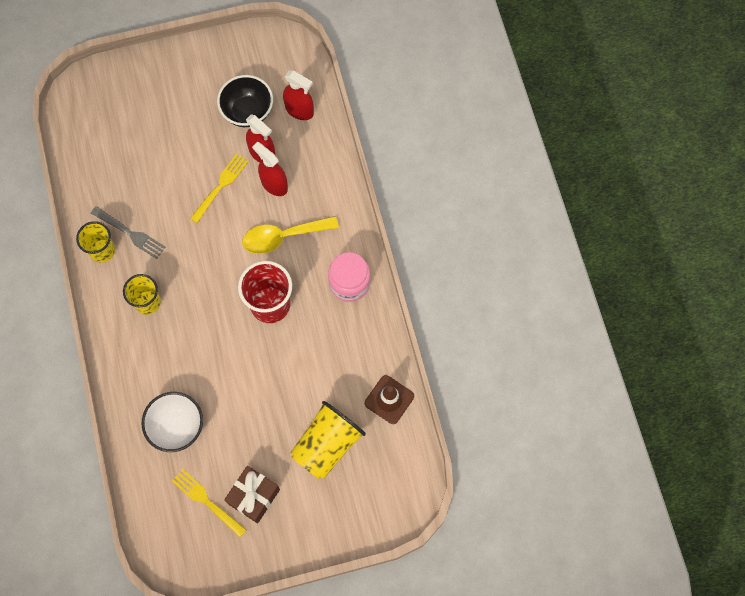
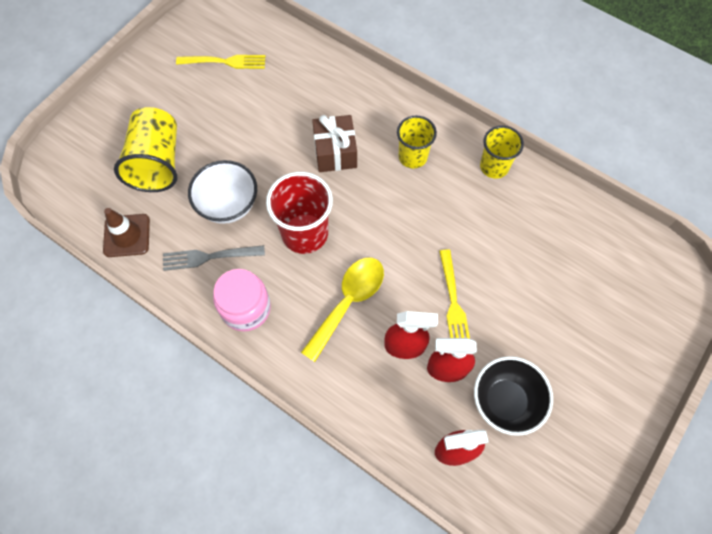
camera: 140 degrees right, 5 degrees down
(129, 233) = (487, 197): grey fork -> grey fork (210, 257)
(177, 427) = (296, 90): white bowl -> white bowl (228, 205)
(253, 496) = (189, 88): brown gift -> brown gift (335, 152)

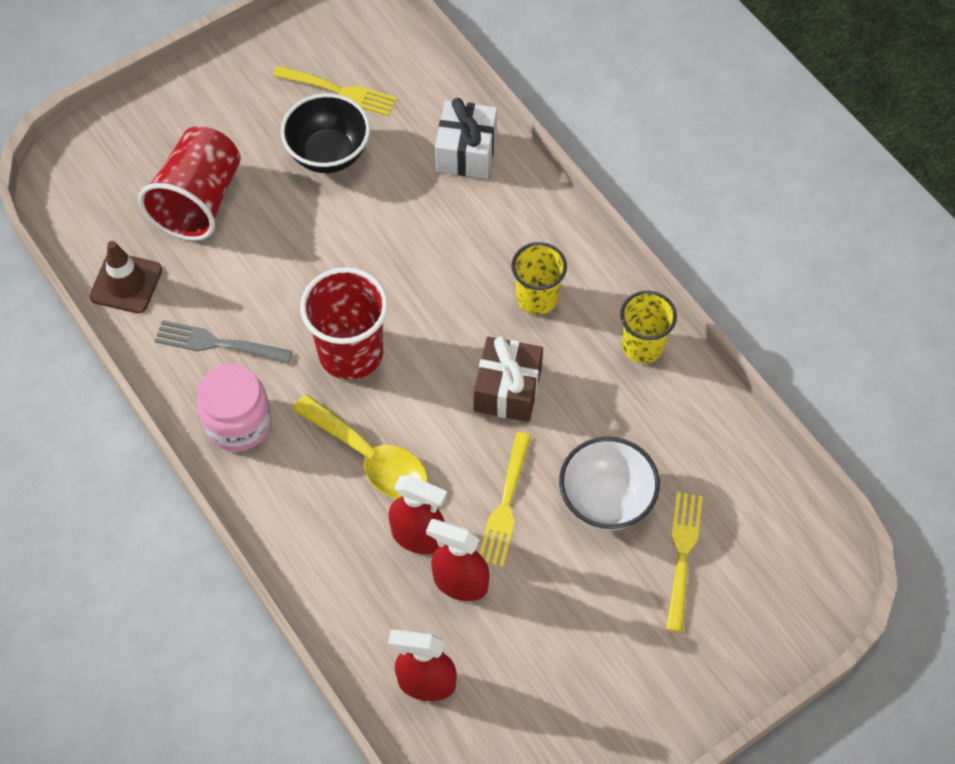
camera: 20 degrees right, 5 degrees down
(157, 162) = (199, 201): yellow cup -> red cup
(228, 205) = (268, 285): white bowl -> white bowl (606, 500)
(325, 76) = (466, 152): none -> white gift
(335, 152) = (435, 259): brown gift -> brown gift (508, 390)
(348, 302) = (370, 458): yellow spoon -> yellow spoon turned 75 degrees clockwise
(505, 401) = (516, 648): black bowl -> black bowl (328, 154)
(583, 298) = (682, 556): none -> yellow fork

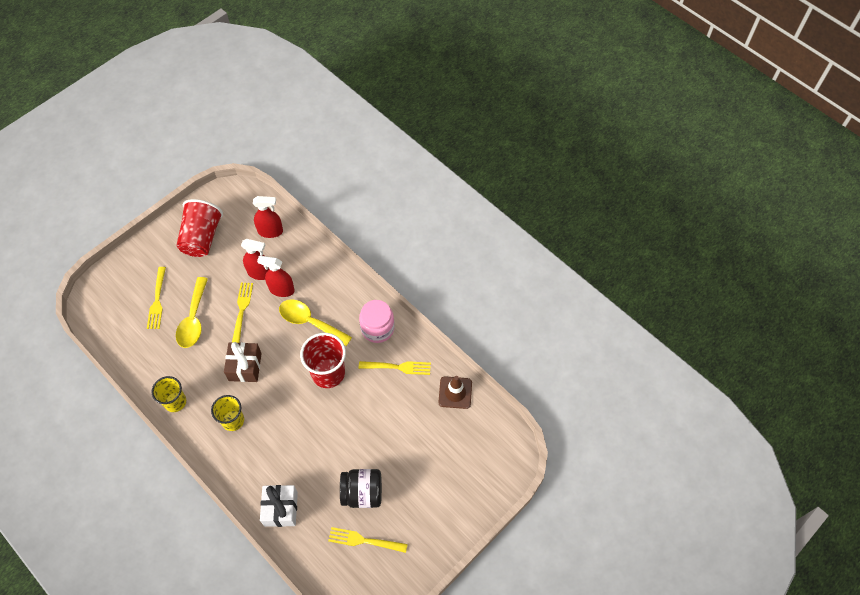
camera: 170 degrees right, 0 degrees up
(199, 201) = (430, 449): red cup -> red cup (202, 237)
(219, 343) = (397, 367): grey fork -> yellow fork
(328, 154) = (362, 493): black bowl -> black jar
(606, 500) = (193, 319): white bowl -> yellow spoon

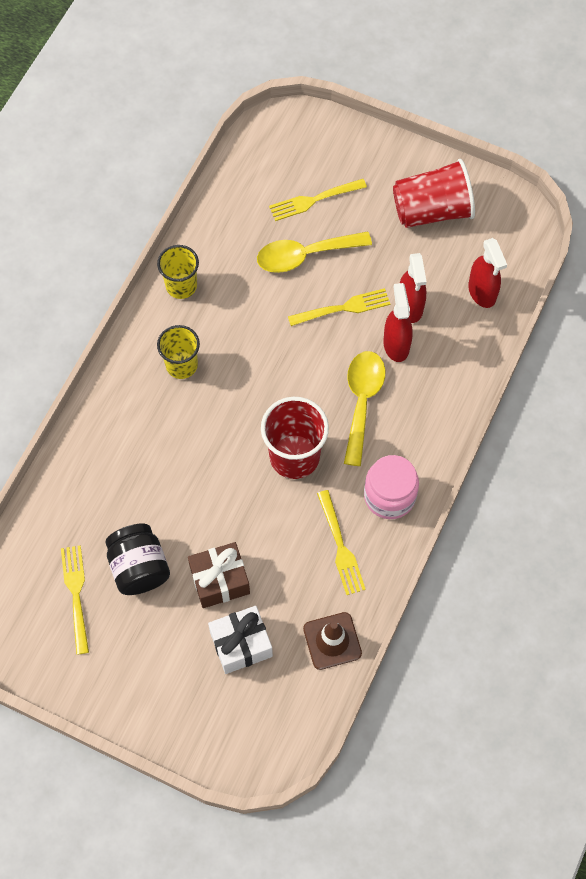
camera: 70 degrees right, 5 degrees up
(245, 367) = (262, 347): brown gift -> brown gift (220, 580)
(281, 509) = (84, 473): white gift -> white gift (241, 644)

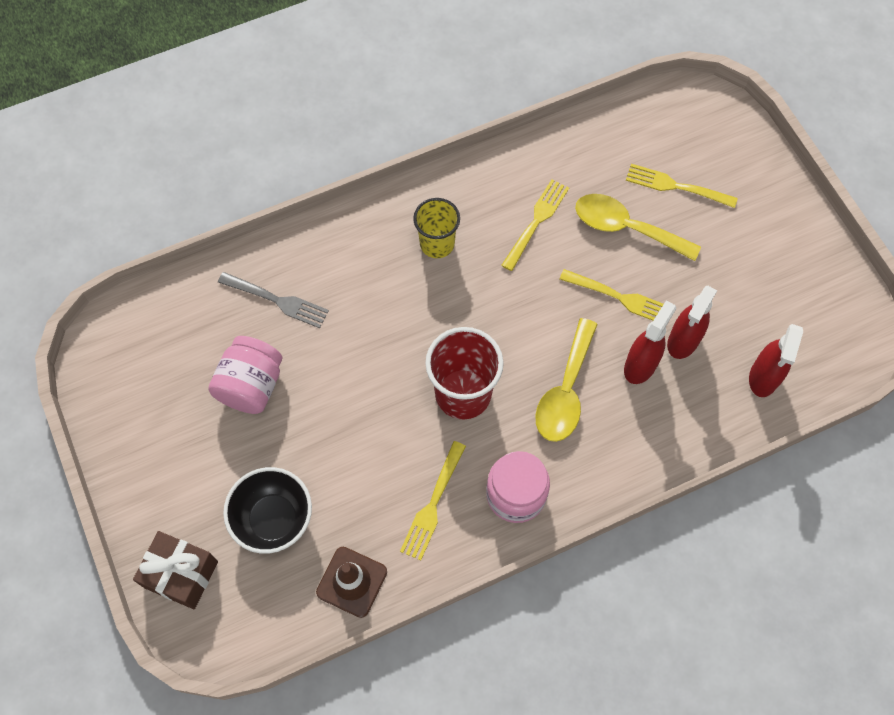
camera: 40 degrees right, 0 degrees up
(76, 595) = (182, 368): yellow fork -> yellow fork (536, 222)
(100, 494) = (276, 300): none -> grey fork
(139, 568) = (251, 386): black jar -> pink jar
(181, 286) = (495, 178): yellow cup -> none
(220, 580) = (305, 450): brown gift -> brown gift (181, 574)
(241, 644) = (273, 519): white gift -> black bowl
(362, 401) = (565, 392): yellow spoon -> yellow spoon turned 150 degrees clockwise
(432, 210) = (779, 271): red cup -> none

